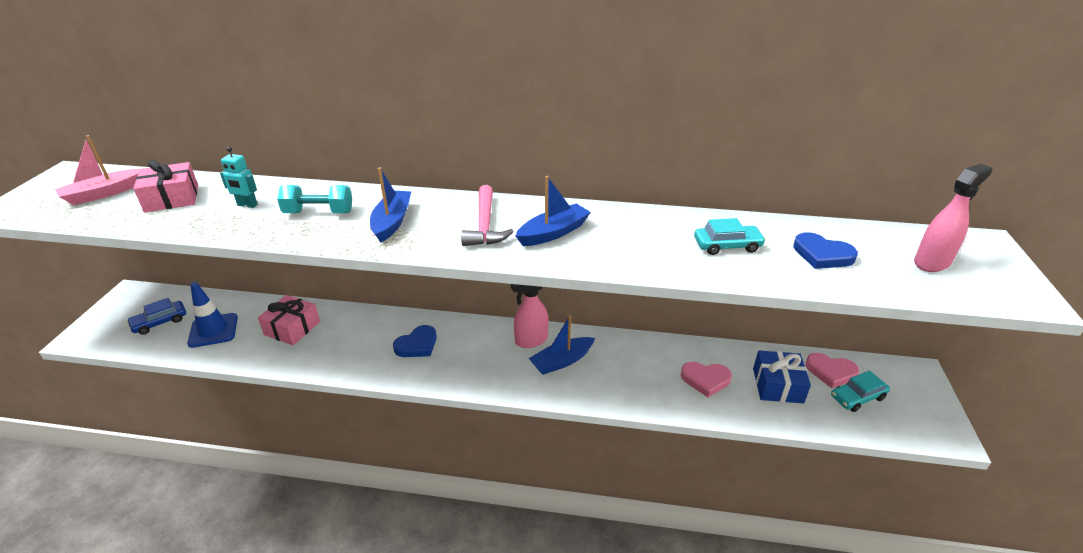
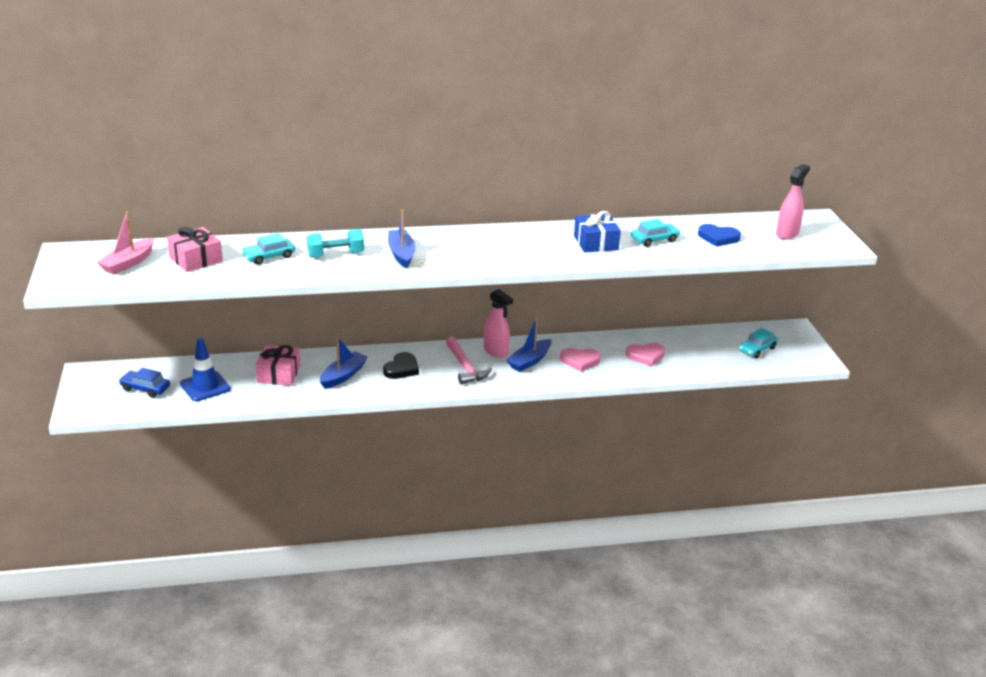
camera: 20 degrees left, 5 degrees down
(160, 322) = (145, 388): blue car -> blue car turned 75 degrees clockwise
(247, 205) = (269, 256): turquoise robot -> turquoise car
(417, 345) = (402, 368): blue heart -> black heart
(485, 225) = (474, 247): pink hammer -> pink hammer (465, 367)
(531, 340) = (496, 351): pink spray bottle -> pink spray bottle turned 90 degrees counterclockwise
(553, 233) = (529, 246): blue boat -> blue boat (343, 376)
(777, 385) = (699, 351): blue gift -> blue gift (595, 243)
(830, 372) = (734, 337): pink heart -> pink heart (580, 361)

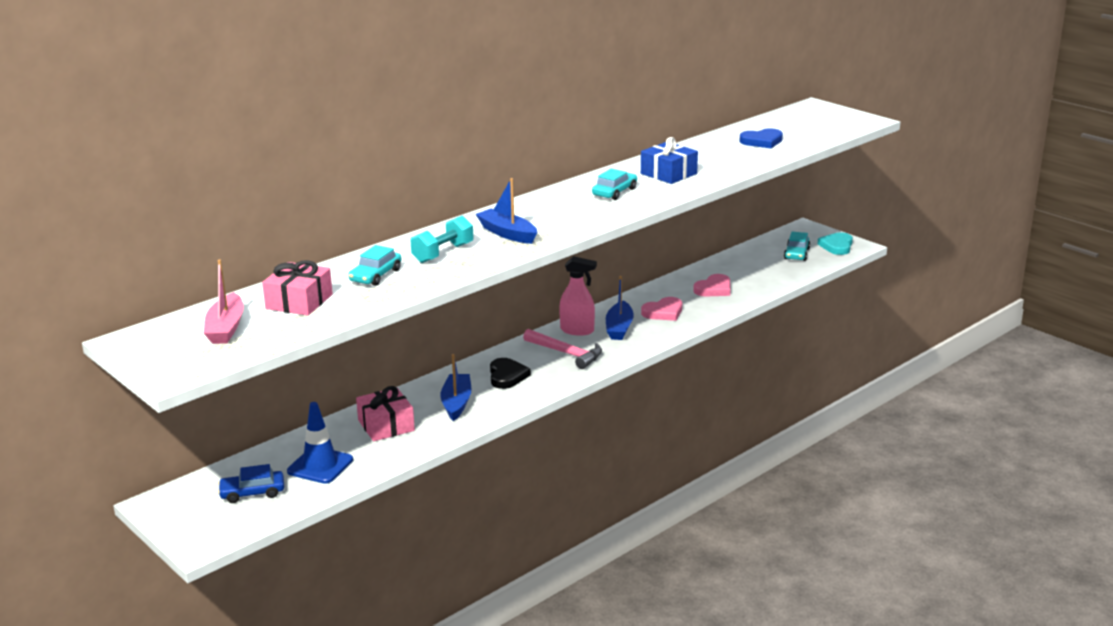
camera: 30 degrees left, 5 degrees down
(654, 240) = (714, 157): turquoise car -> turquoise car (615, 192)
(787, 234) = (810, 124): pink spray bottle -> none
(802, 355) = (837, 246): none -> turquoise heart

